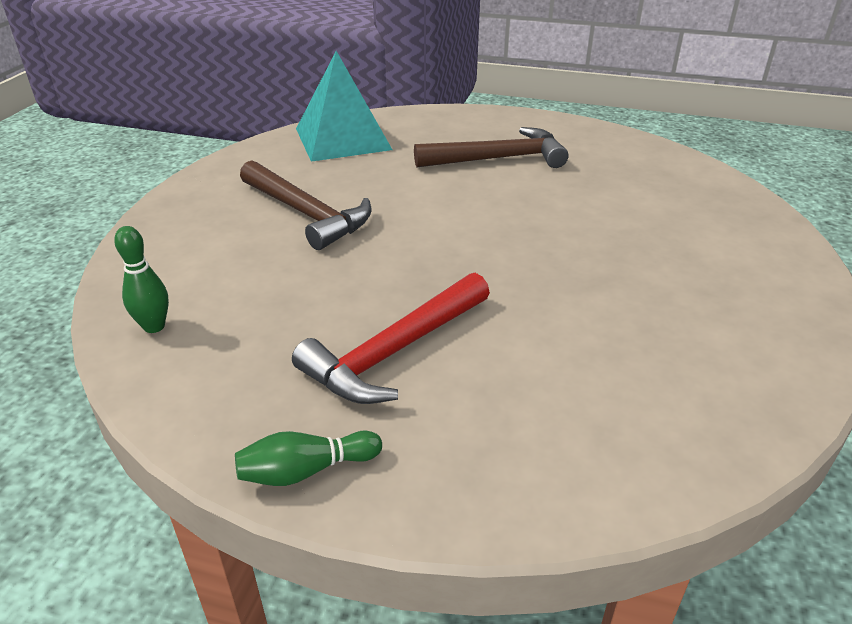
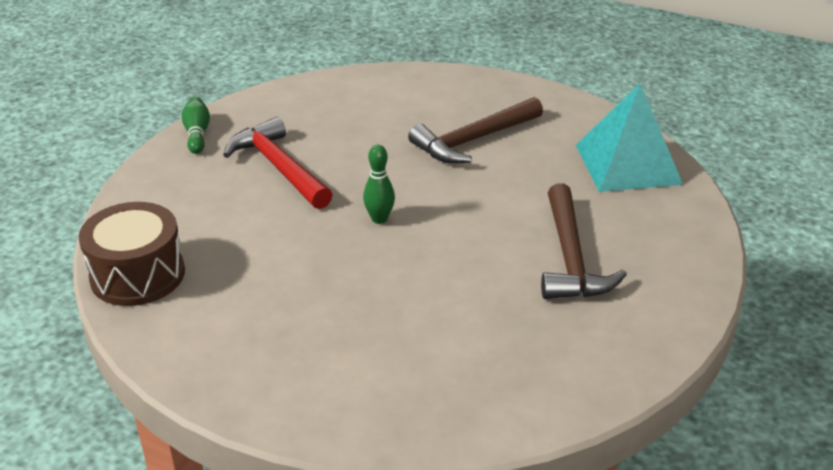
camera: 100 degrees right, 0 degrees up
(154, 326) = (344, 86): green bowling pin -> green bowling pin (379, 219)
(699, 434) = (138, 275): none -> brown drum

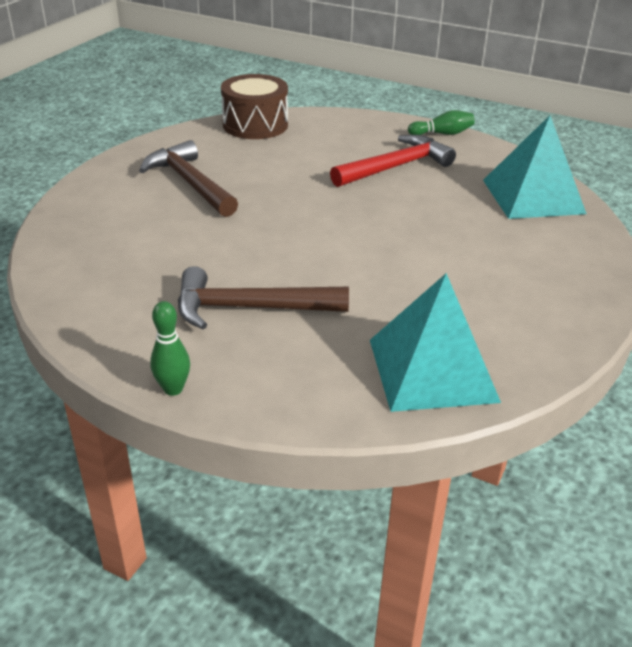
camera: 90 degrees right, 0 degrees up
(348, 95) = (533, 196): none -> turquoise pyramid
(379, 219) = (319, 210): green bowling pin -> green bowling pin (173, 389)
(473, 140) = (462, 264): brown hammer -> brown hammer (190, 183)

